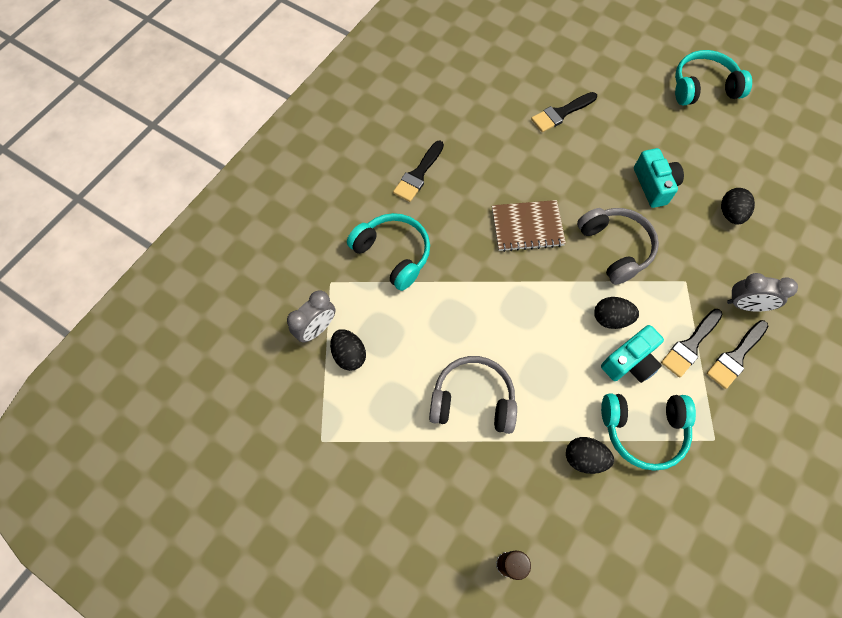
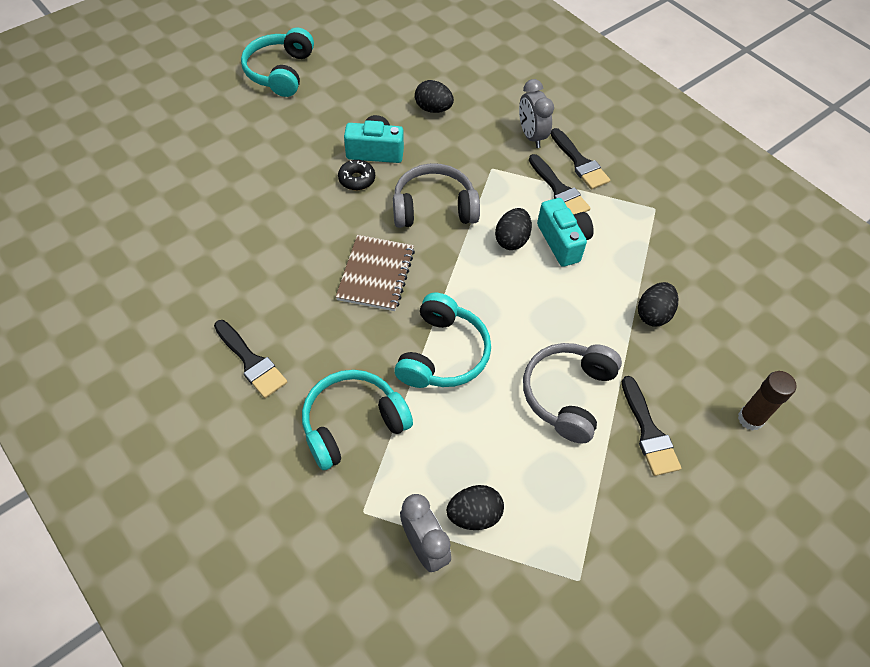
camera: 75 degrees left, 10 degrees down
(561, 113) = (244, 194): black brush -> black brush (649, 432)
(615, 182) = (357, 179): none -> black donut
(643, 430) = (634, 257): turquoise headphones -> turquoise headphones (443, 354)
(745, 305) = (531, 136): grey clock -> grey clock turned 135 degrees clockwise

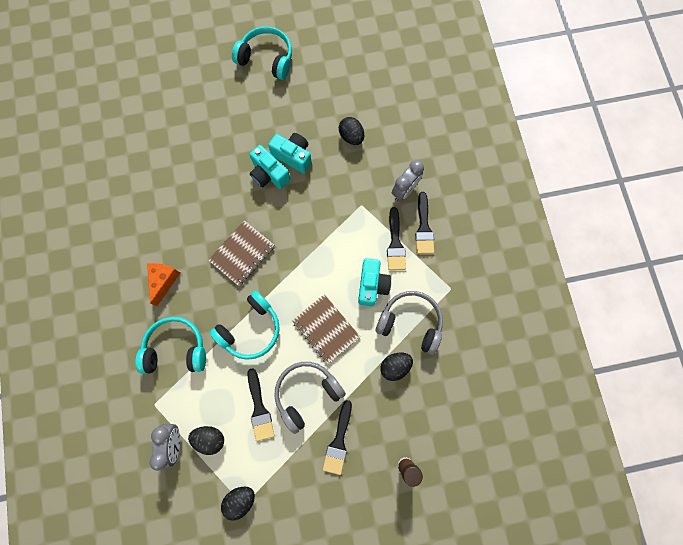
camera: 30 degrees right, 20 degrees up
(251, 362) = (141, 280): black brush -> black brush (259, 409)
(280, 72) = (266, 59): turquoise headphones -> turquoise headphones turned 75 degrees clockwise
(285, 349) = (164, 281): none -> orange cheese
(357, 179) = (269, 174): black donut -> turquoise camera
(434, 208) = (305, 219): grey headphones -> grey headphones (410, 322)
(512, 240) = (340, 268): black egg -> black egg (240, 499)
(531, 136) = (404, 190): grey clock -> grey clock turned 150 degrees counterclockwise
(540, 311) = (325, 329): none -> brown notebook

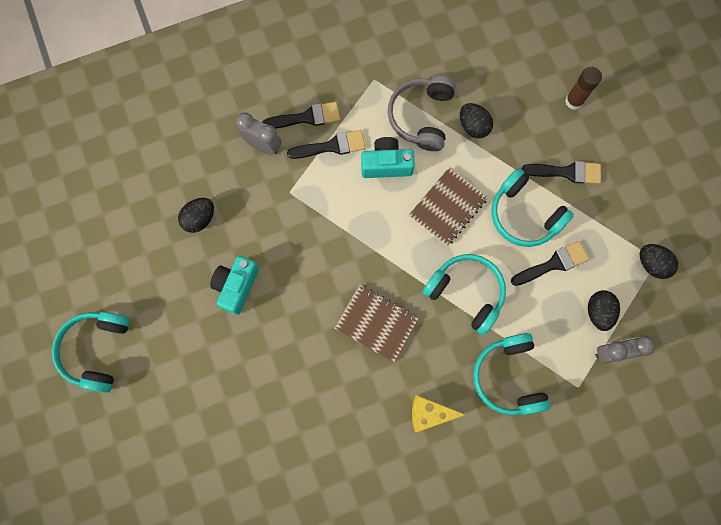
camera: 100 degrees left, 0 degrees up
(164, 281) = (429, 413): orange cheese -> yellow cheese
(269, 174) = (266, 312): turquoise camera -> none
(307, 393) = (524, 215): grey headphones -> turquoise headphones

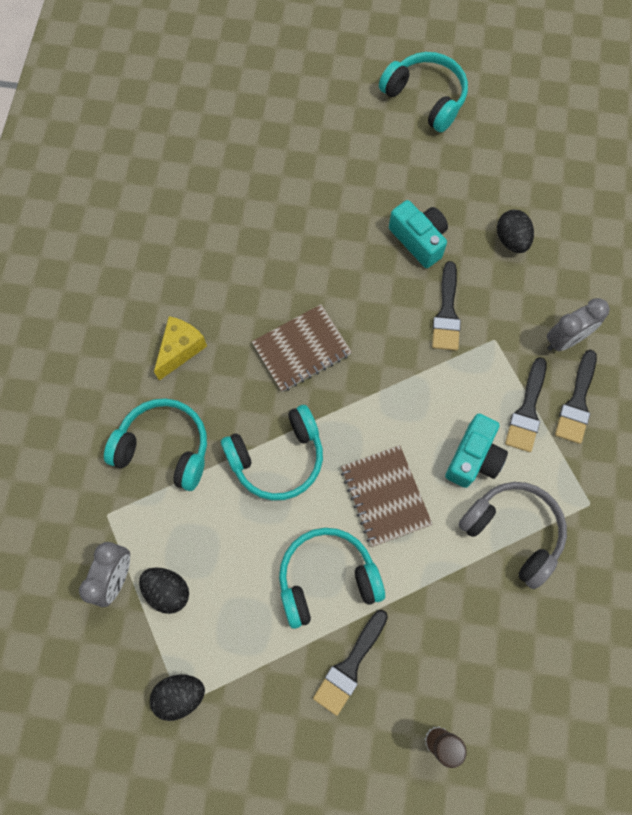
camera: 120 degrees right, 5 degrees down
(473, 126) = (469, 587): black egg -> none
(553, 264) = (251, 575): black brush -> black brush (447, 313)

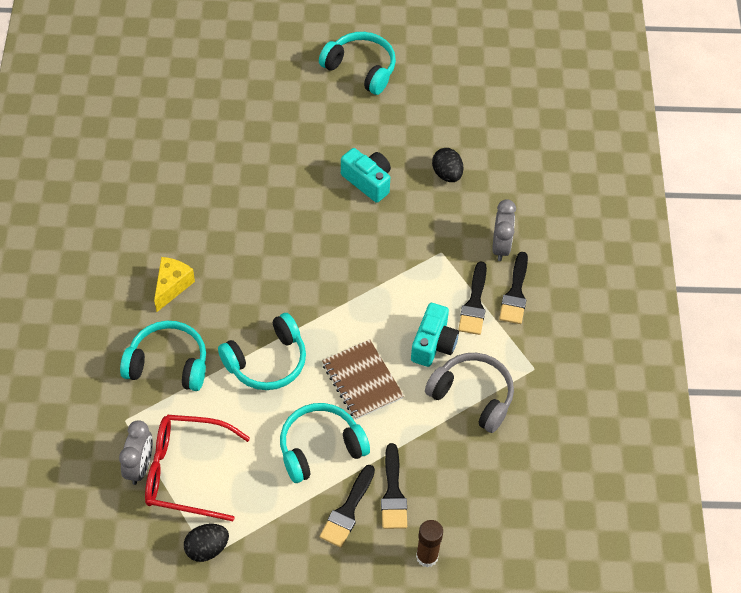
camera: 10 degrees left, 15 degrees down
(167, 591) = (186, 472): black egg -> red glasses
(301, 349) = (277, 276): brown notebook -> none
(447, 313) = (398, 236): black brush -> black brush (393, 493)
(565, 339) = (500, 246): grey clock -> grey clock turned 45 degrees counterclockwise

